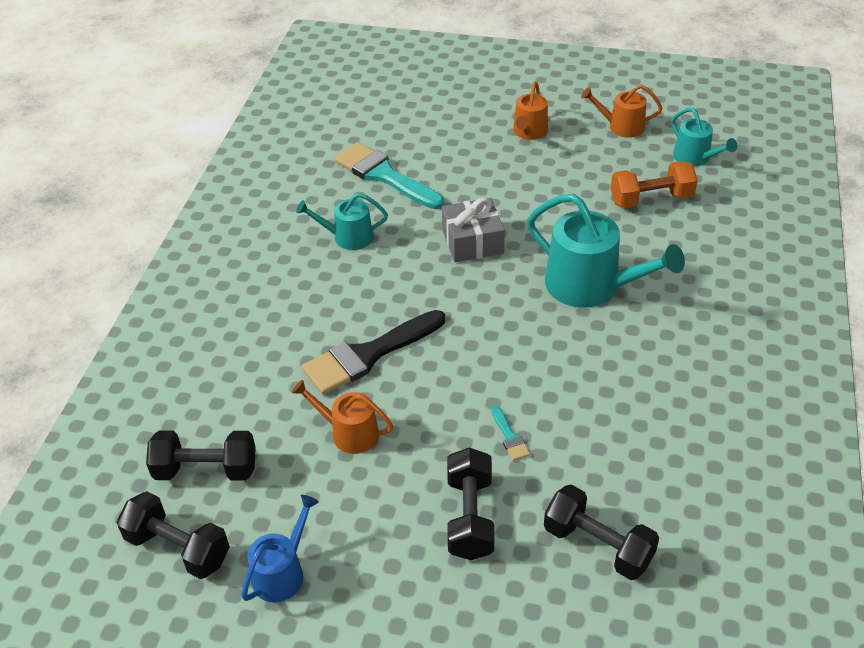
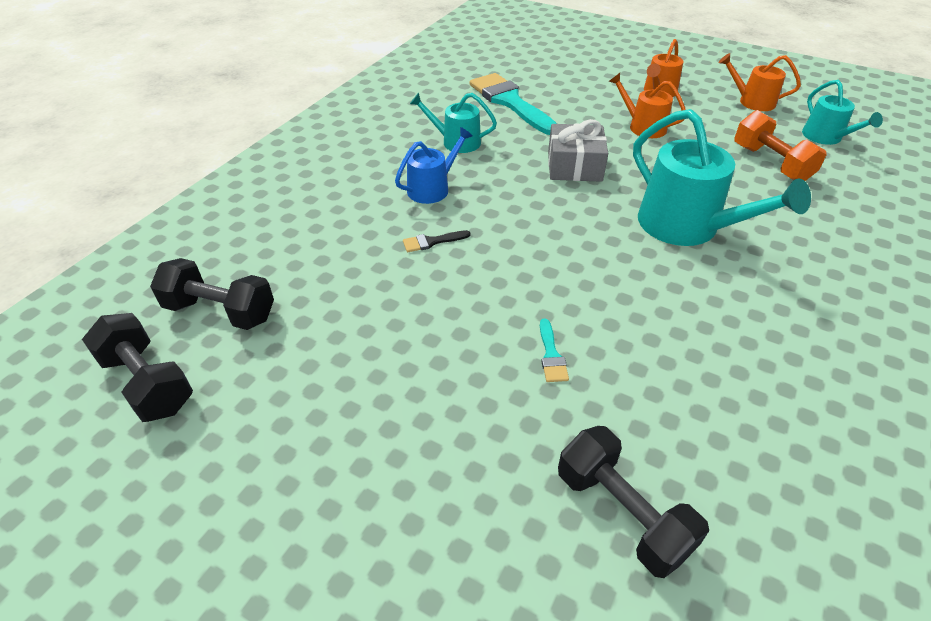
camera: 15 degrees right, 0 degrees up
(282, 573) = (237, 440): blue watering can -> blue watering can (432, 188)
(349, 433) = (380, 310): orange watering can -> orange watering can (643, 127)
(368, 354) = (432, 242): black brush -> black brush, size x0.41
(470, 517) = (474, 433): black dumbbell -> none
(651, 199) = (770, 163): orange dumbbell -> orange dumbbell turned 60 degrees clockwise

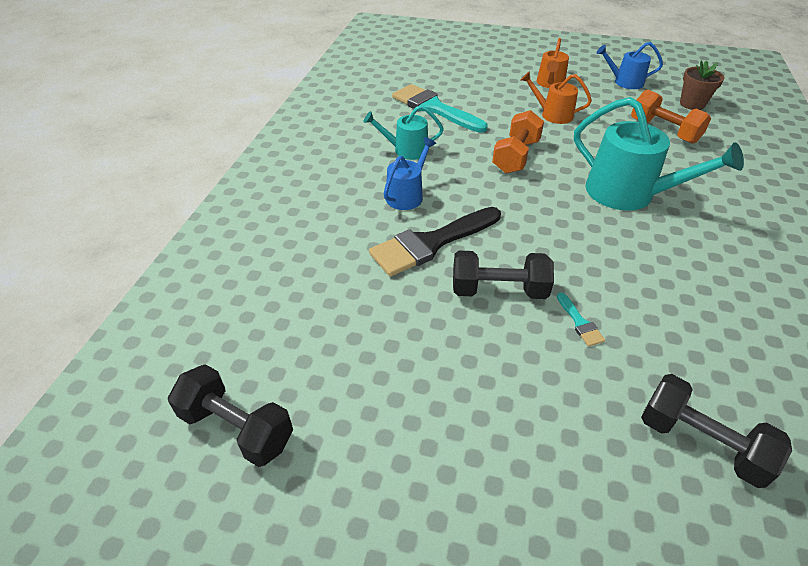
camera: 15 degrees left, 0 degrees up
(220, 311) = (272, 344): black dumbbell -> black dumbbell (498, 290)
(432, 242) = (431, 243): black brush -> black brush, size x2.42
(574, 166) = (516, 156): grey gift -> orange dumbbell
(752, 101) = (625, 82): orange watering can -> blue watering can
(825, 137) = (692, 104): turquoise watering can -> brown flower pot

